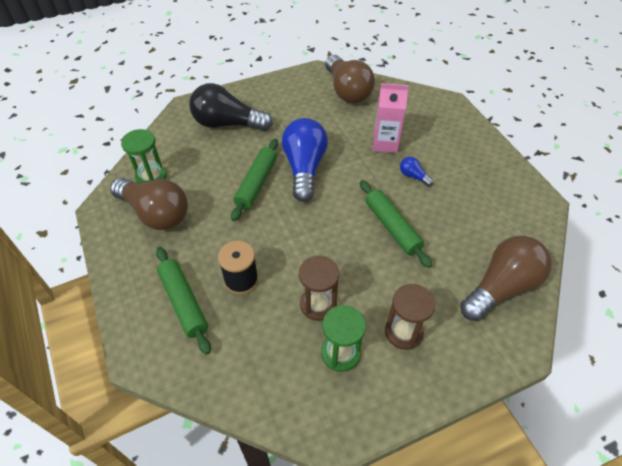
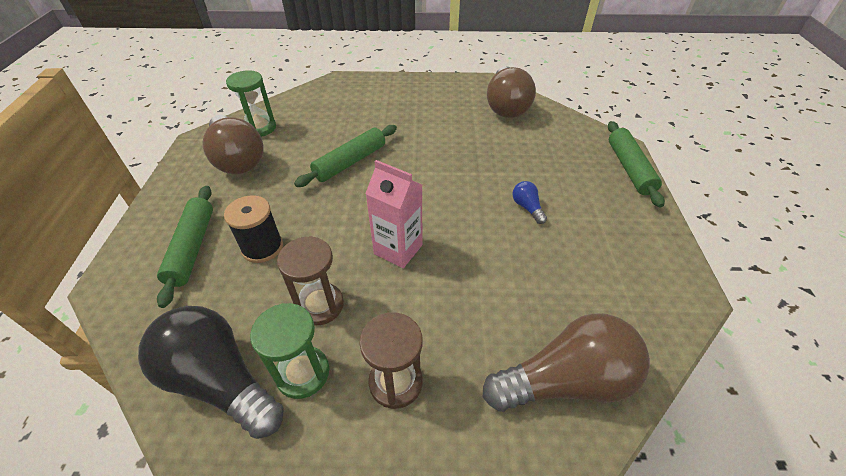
camera: 25 degrees right, 5 degrees down
(227, 124) = (364, 103): black light bulb -> black light bulb (220, 381)
(304, 168) = (409, 163): blue light bulb -> none
(385, 144) = (515, 165): pink carton -> pink carton (398, 249)
(392, 227) = (465, 253): green rolling pin -> green rolling pin (629, 168)

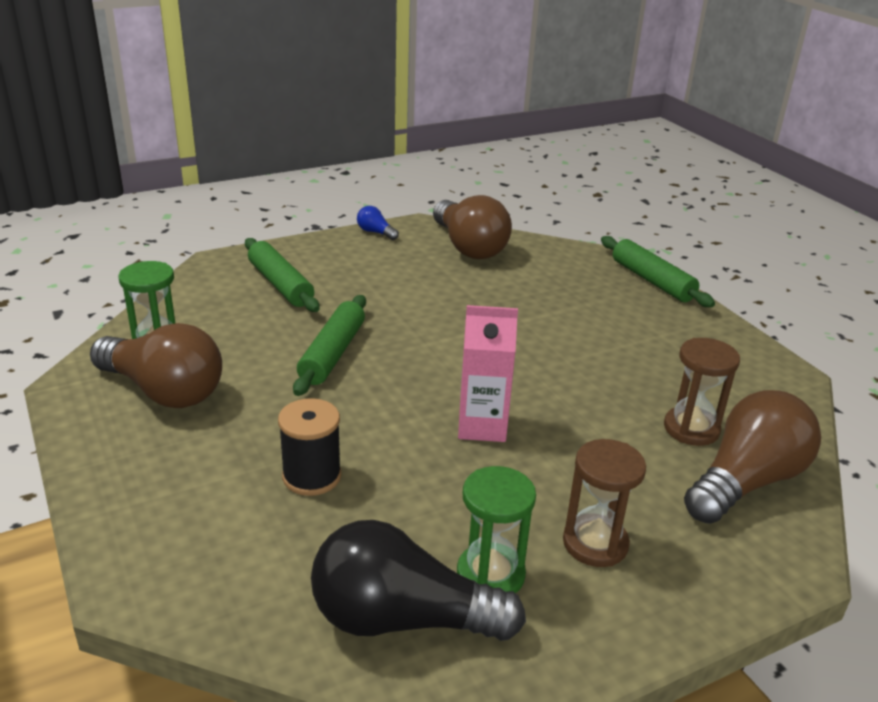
camera: 30 degrees left, 15 degrees down
(192, 248) = (212, 508): green rolling pin -> green rolling pin (280, 284)
(320, 305) = (446, 508): brown hourglass -> brown hourglass (691, 429)
(527, 208) = (583, 345): blue light bulb -> blue light bulb (375, 232)

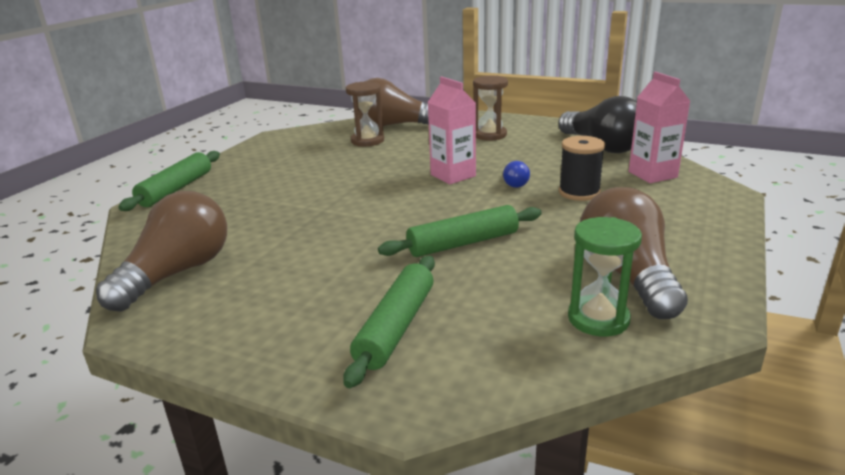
camera: 125 degrees left, 5 degrees down
(257, 574) = (652, 174): none -> pink carton
(375, 232) = (187, 341): blue light bulb -> blue light bulb (515, 183)
(490, 574) = (547, 143): green hourglass -> none

